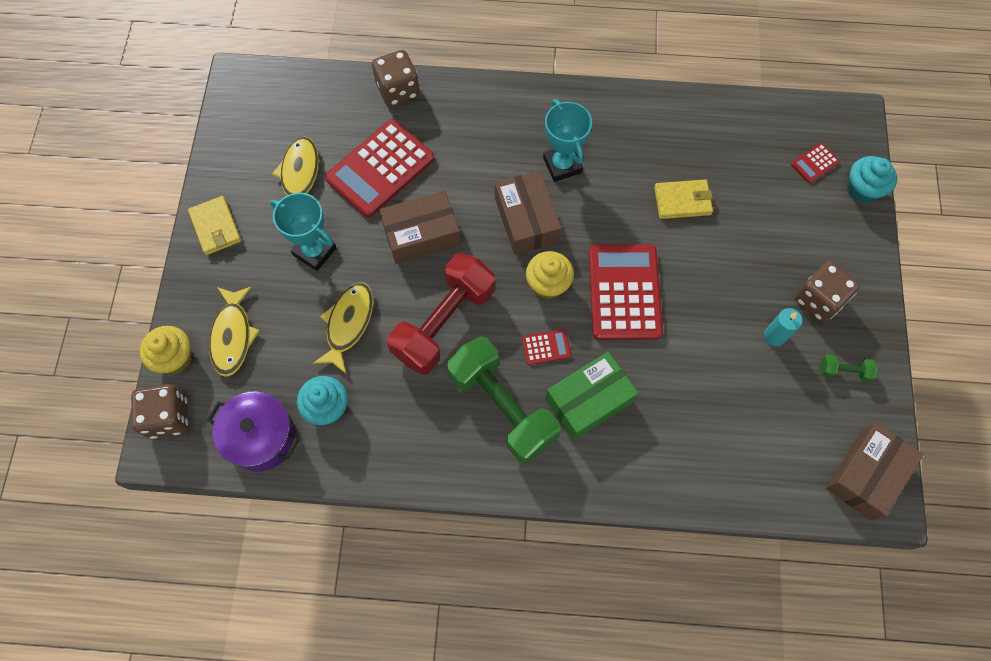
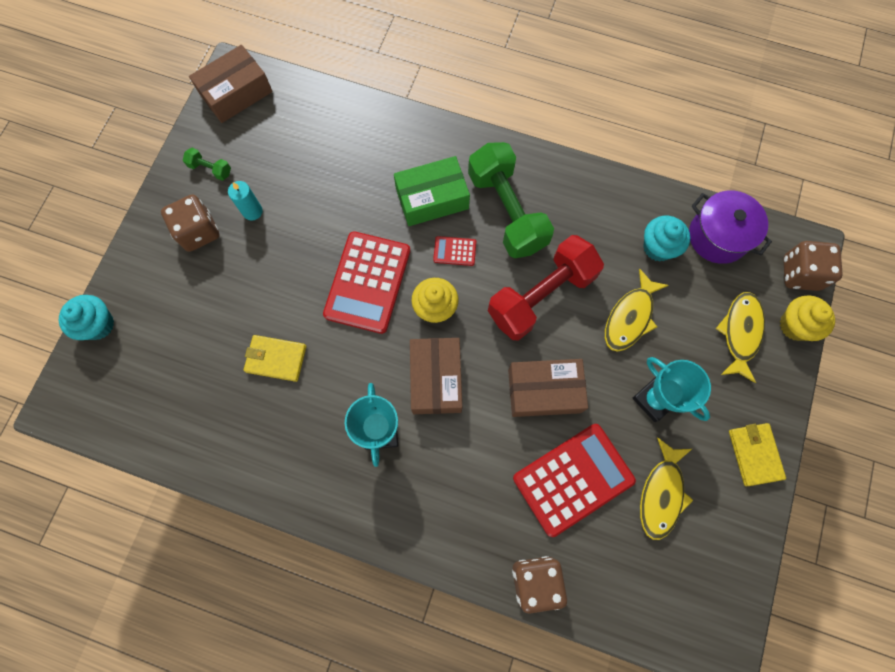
camera: 165 degrees left, 5 degrees up
(814, 163) = (127, 365): red calculator -> none

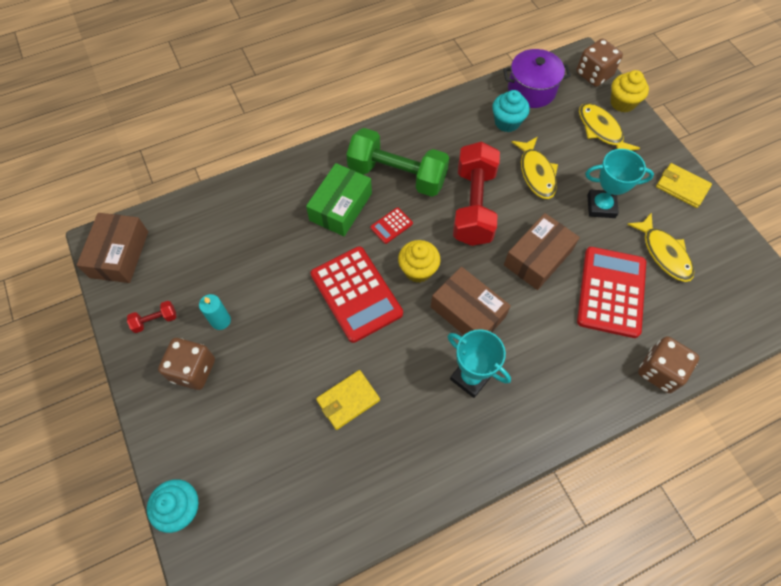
camera: 45 degrees left, 10 degrees down
(210, 169) = (155, 320): green dumbbell -> red dumbbell

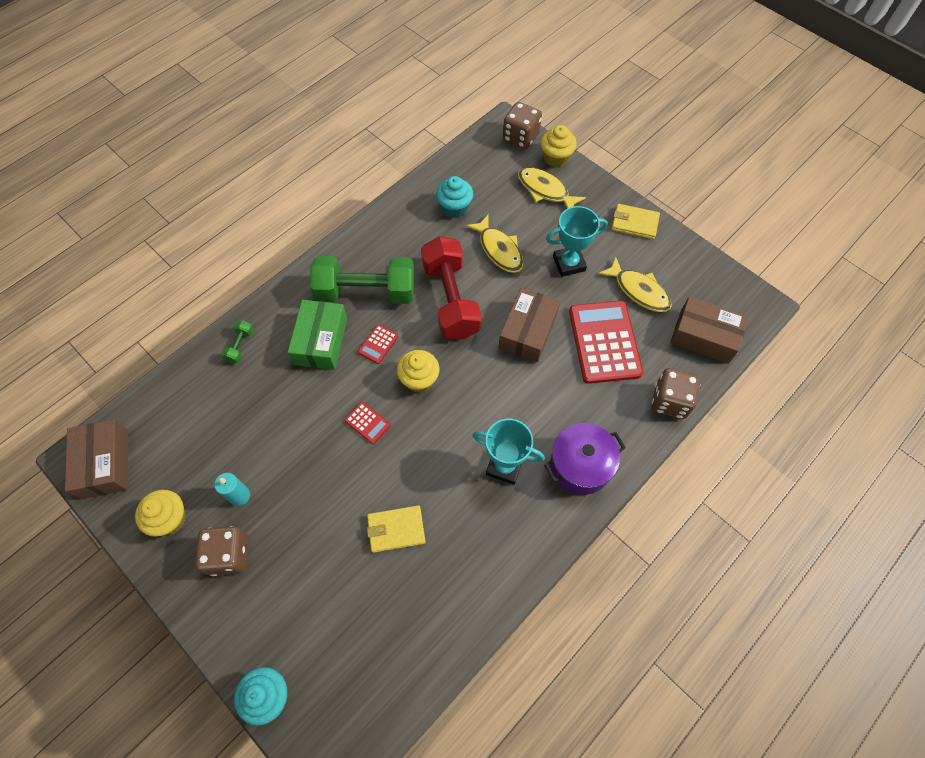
camera: 20 degrees left, 0 degrees up
(155, 320) = (170, 519): red dumbbell -> yellow cupcake
(268, 189) = (240, 346): none -> green dumbbell
(348, 400) = (396, 529): yellow wallet -> yellow wallet turned 45 degrees clockwise
(356, 294) = (367, 423): red calculator -> red calculator, size x0.44
(467, 312) = (480, 405): brown box -> brown box (704, 336)
(531, 90) = (467, 169): purple pot -> purple pot (580, 465)

